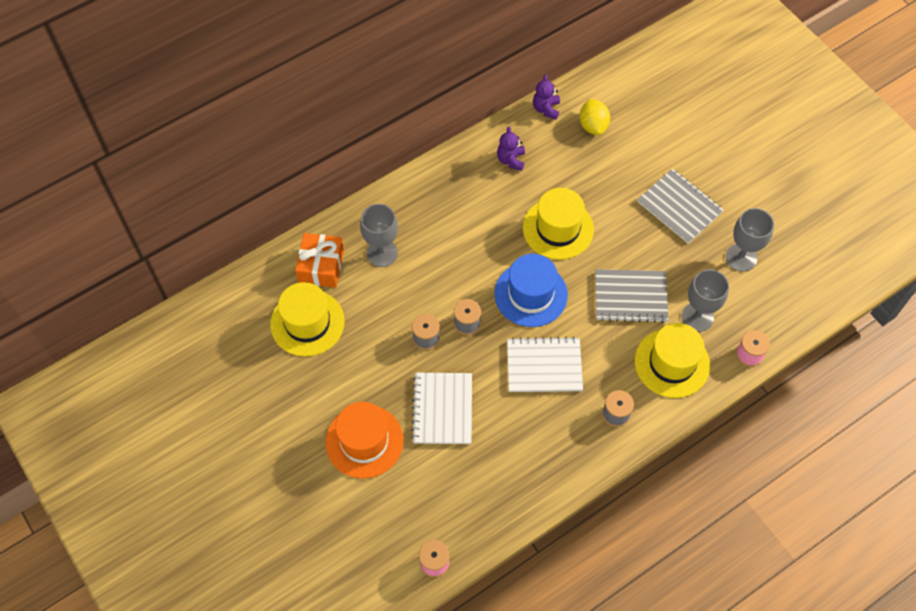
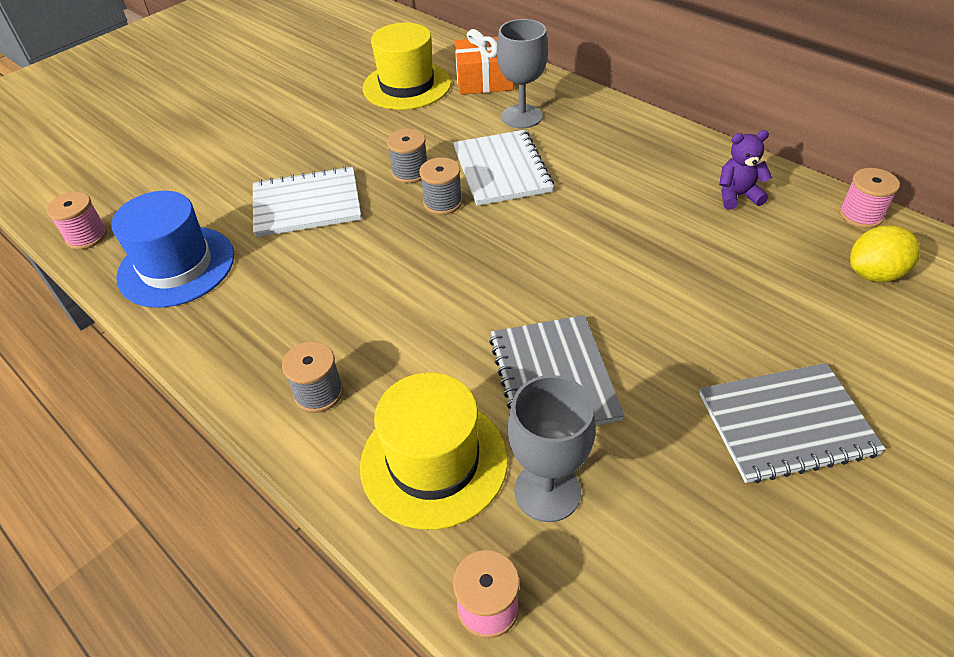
camera: 80 degrees right, 15 degrees down
(364, 441) = (257, 152): orange hat -> none
(531, 294) = (512, 255): blue hat -> blue hat (176, 266)
(544, 366) = (391, 290): white notebook -> white notebook (502, 170)
(546, 109) = (860, 215): purple teddy bear -> pink spool
(558, 228) = (644, 265): yellow hat -> none
(679, 207) = (786, 424): grey notebook -> grey notebook turned 45 degrees clockwise
(741, 257) = (726, 557): grey goblet -> none

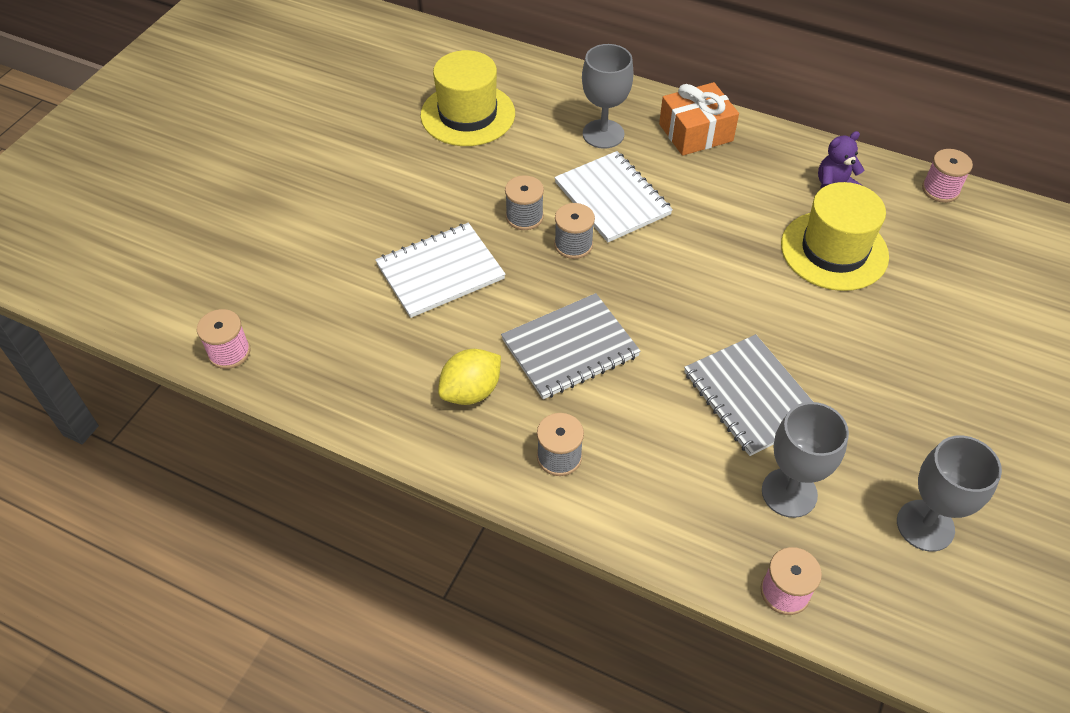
camera: 20 degrees left, 5 degrees up
(176, 266) = (347, 365): blue hat -> none
(434, 461) = (688, 492): yellow hat -> yellow hat (834, 250)
(484, 80) = (545, 96): orange gift -> orange gift (695, 132)
(700, 574) = (925, 525): none -> grey goblet
(786, 424) = (944, 393): grey notebook -> grey notebook (570, 348)
(874, 273) = (968, 245): yellow lemon -> yellow lemon (471, 391)

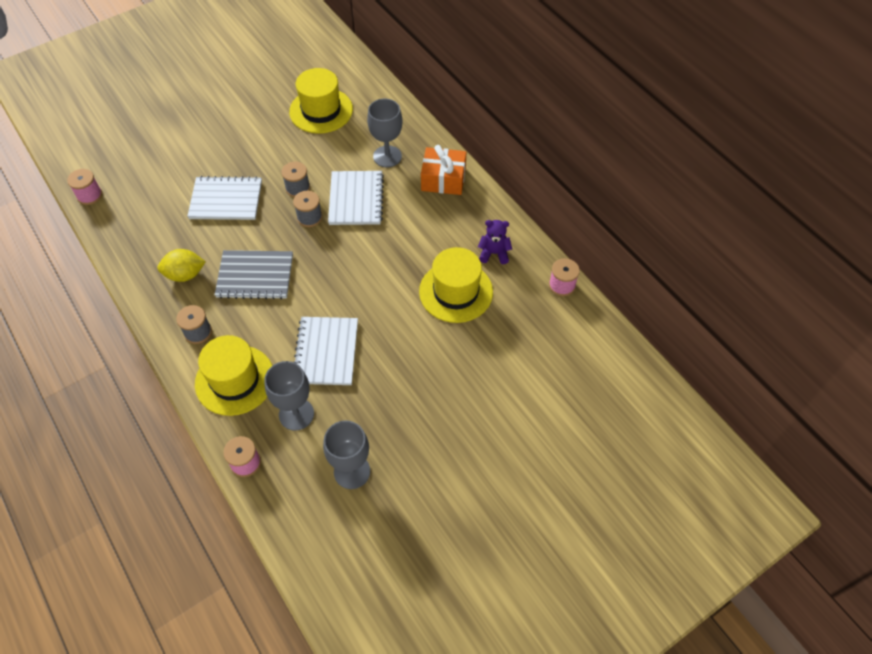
camera: 30 degrees right, 5 degrees up
(668, 492) = (235, 380): none -> yellow hat
(751, 396) = (326, 352): grey notebook -> white notebook

